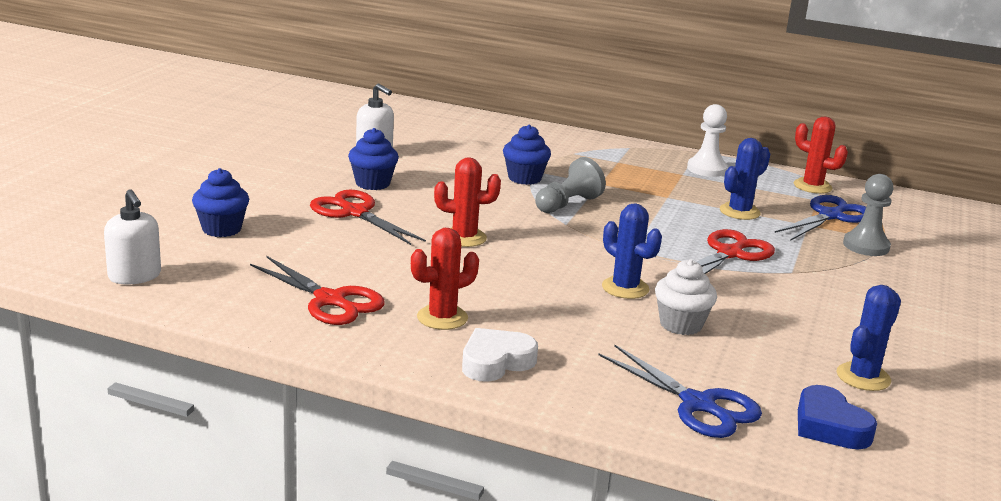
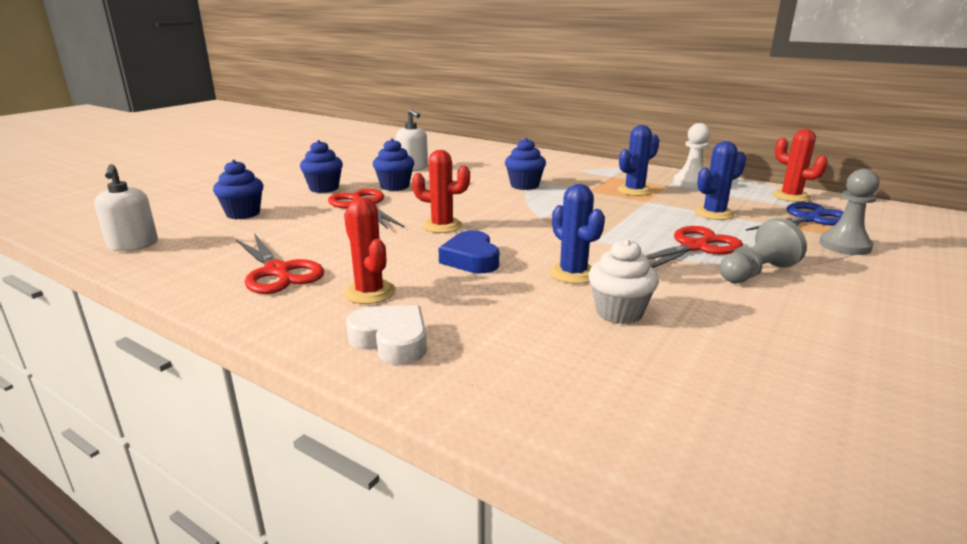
camera: 15 degrees right, 0 degrees up
(288, 189) = (324, 188): none -> blue cupcake
(442, 318) = (369, 292): red cactus -> red cactus turned 75 degrees clockwise
(496, 362) = (391, 341): white heart -> white heart turned 60 degrees clockwise
(567, 204) = (552, 204): grey pawn -> grey pawn (756, 273)
(698, 404) = (606, 411): blue scissors -> none
(829, 426) = (786, 460): blue heart -> blue heart (471, 259)
(863, 377) = (839, 390): blue cactus -> blue cactus (634, 191)

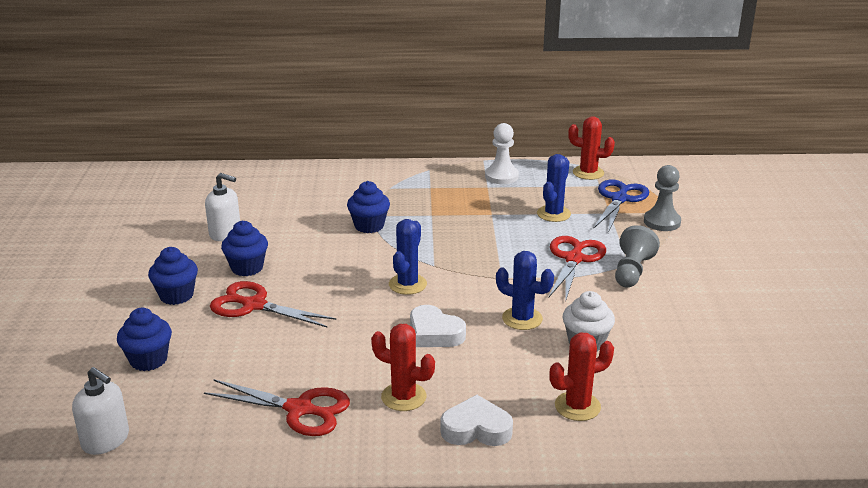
camera: 35 degrees left, 5 degrees up
(442, 226) = (363, 305): red cactus -> red cactus (577, 406)
(471, 259) = (434, 333): blue heart -> white heart
(634, 191) = (468, 203): blue cactus -> blue cactus (407, 284)

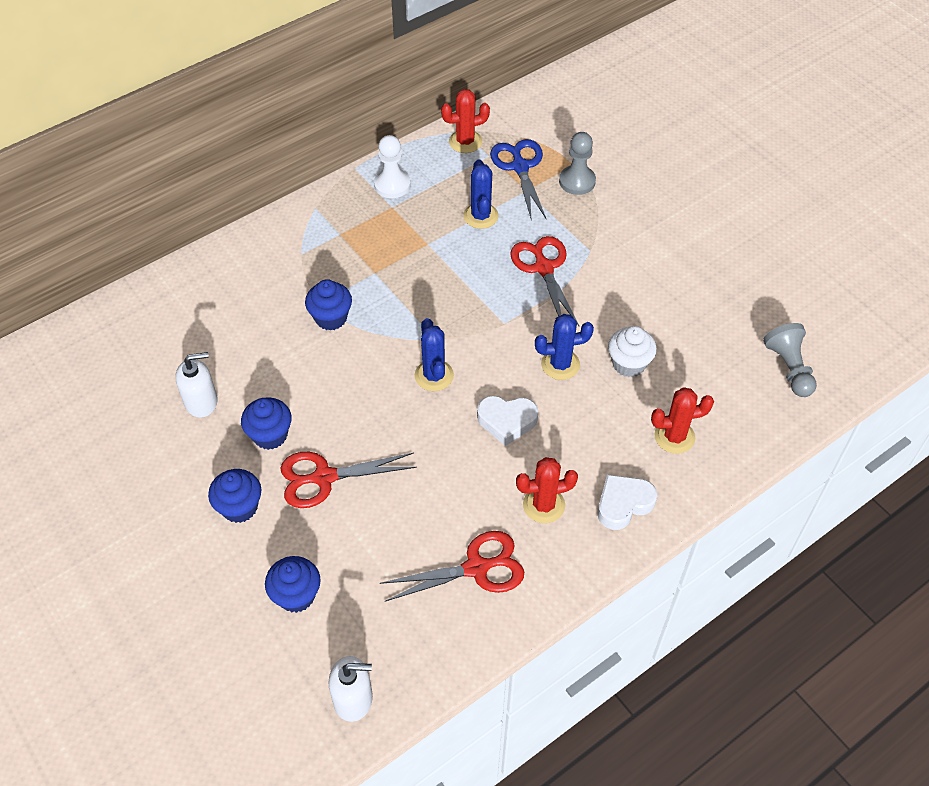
camera: 35 degrees left, 25 degrees up
(577, 406) = (674, 437): red cactus -> red cactus turned 45 degrees clockwise
(632, 271) = (600, 259): grey pawn -> grey pawn (789, 368)

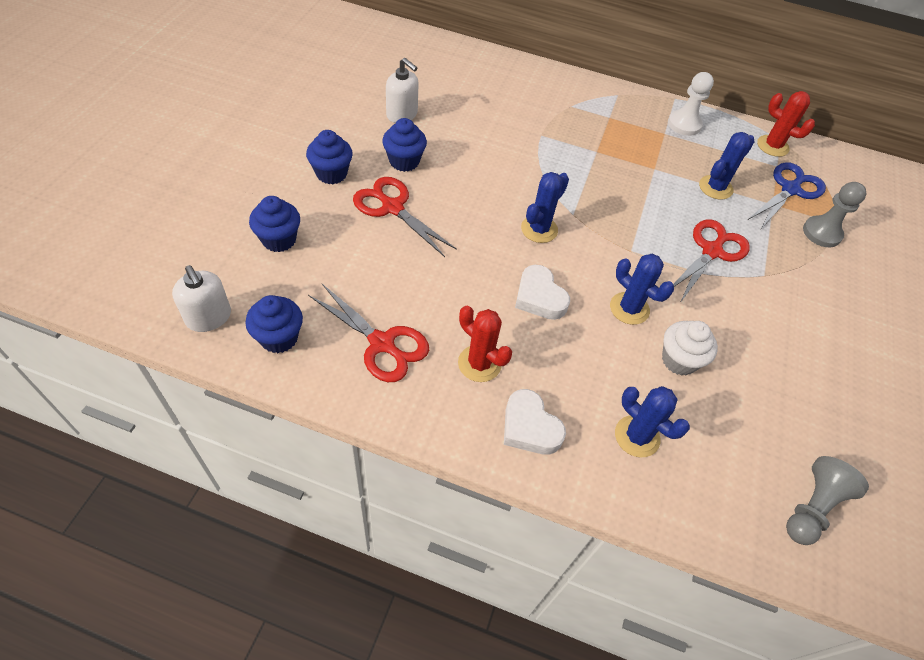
camera: 50 degrees right, 0 degrees up
(331, 318) = (533, 146): blue cupcake -> blue cupcake (279, 338)
(623, 504) = (529, 427): white heart -> white heart turned 150 degrees counterclockwise
(674, 437) = (637, 436): red cactus -> blue cactus

